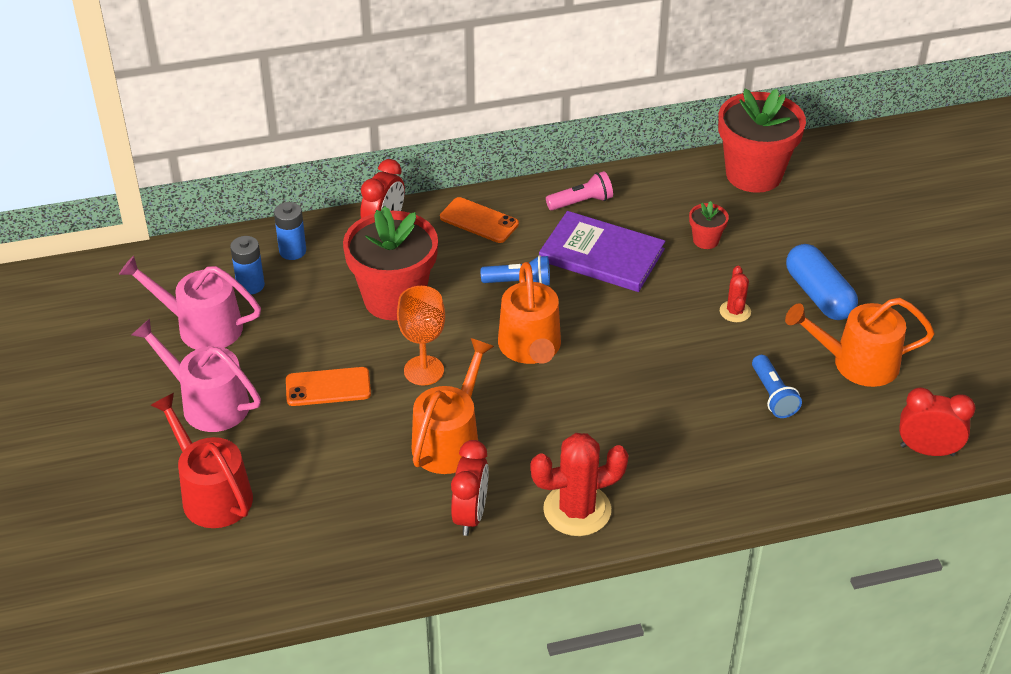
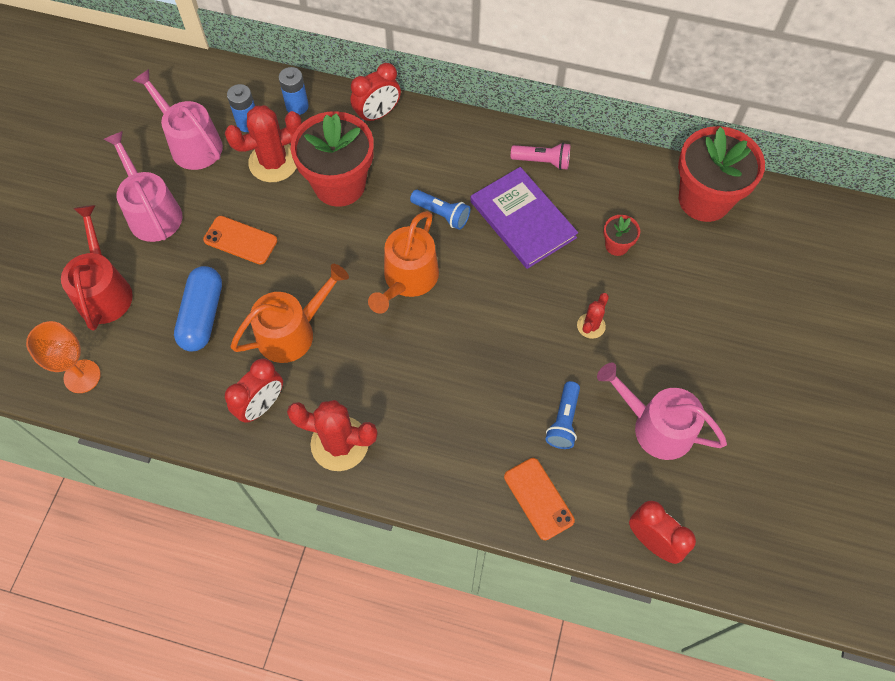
camera: 30 degrees right, 20 degrees up
(307, 307) = (273, 162): none -> red cactus
(424, 370) = (316, 260): orange goblet -> orange goblet (82, 376)
(479, 221) = (451, 142): orange phone -> orange phone (538, 498)
(818, 295) = (672, 344): blue capsule -> blue capsule (202, 316)
(857, 363) = (656, 427): orange watering can -> pink watering can

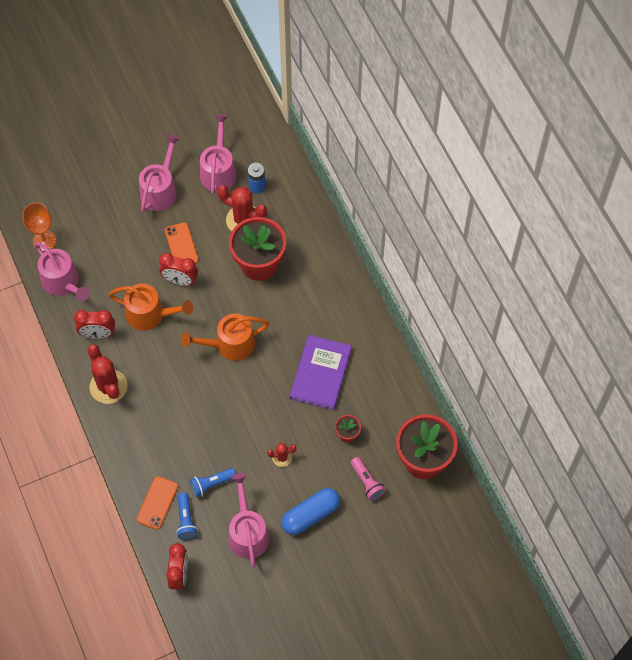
camera: 50 degrees right, 0 degrees up
(104, 291) = (97, 209): red watering can -> none
(156, 395) = (63, 282): none -> pink watering can
(202, 316) = (123, 265): blue capsule -> blue capsule (310, 515)
(297, 106) = (291, 201): blue battery -> none
(377, 114) = (323, 245): red clock -> red clock (180, 280)
(441, 214) = (286, 329): blue flashlight -> blue flashlight (186, 520)
(542, 161) = (370, 355): pink flashlight -> pink flashlight (367, 482)

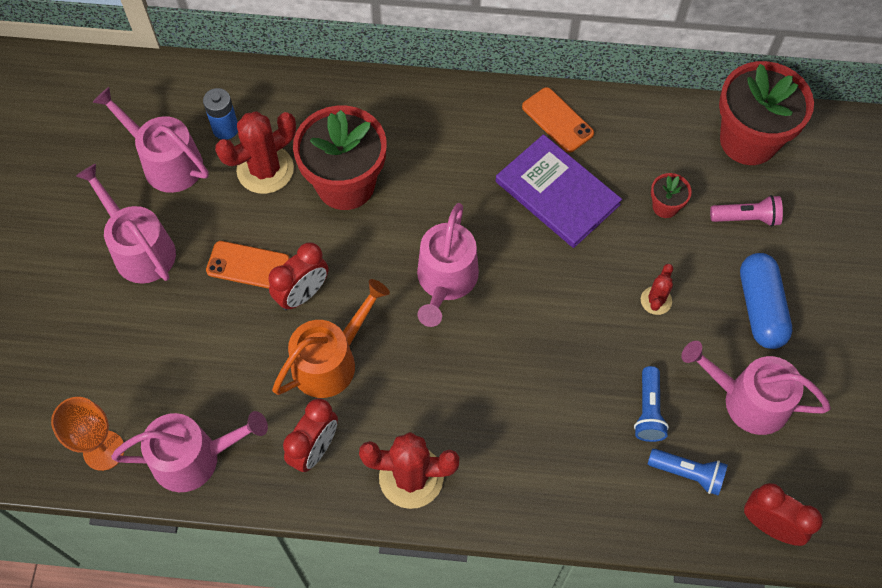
camera: 60 degrees left, 0 degrees up
(157, 503) = (639, 500): orange phone -> orange phone (557, 120)
(230, 344) = (445, 280): orange watering can -> pink watering can

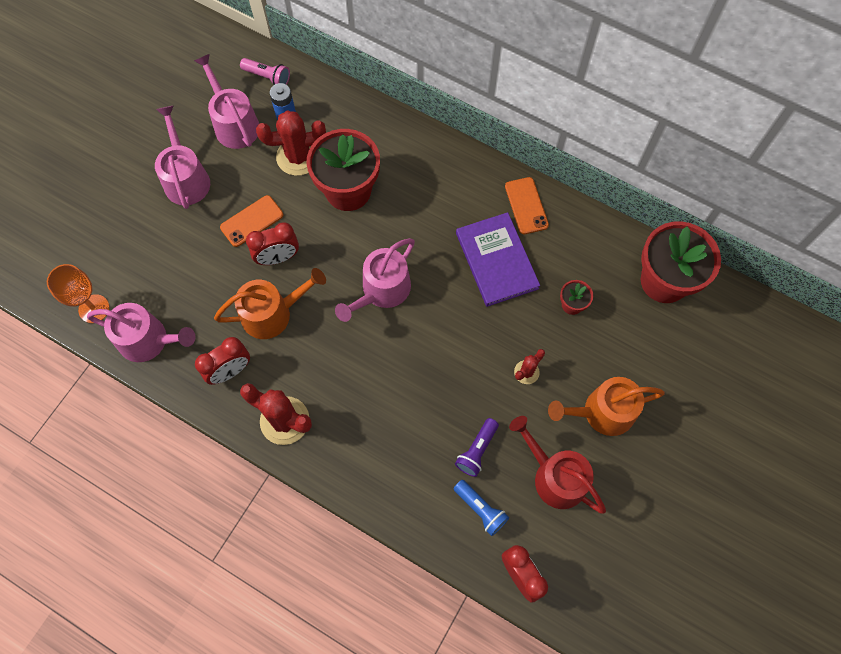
camera: 25 degrees right, 5 degrees up
(248, 265) = (252, 221): orange phone -> orange phone turned 75 degrees counterclockwise
(648, 410) = (477, 450): blue flashlight -> purple flashlight
(746, 218) = (629, 340): pink flashlight -> pink flashlight (267, 77)
(748, 400) = (555, 476): pink watering can -> red watering can
(760, 308) = (602, 412): blue capsule -> orange watering can

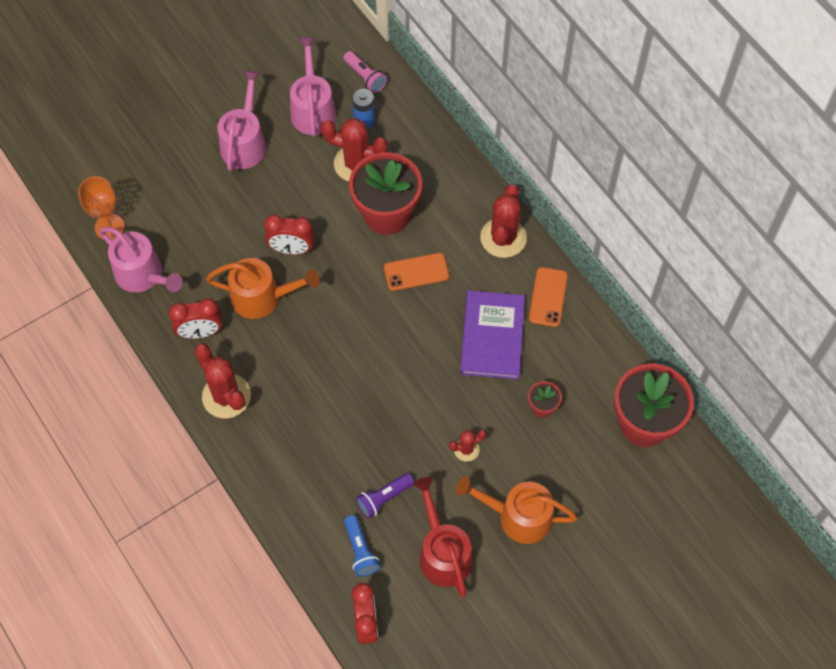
camera: 25 degrees right, 5 degrees down
(252, 221) = (284, 206): orange phone -> orange phone (416, 272)
(382, 290) = (371, 318): pink watering can -> none
(461, 170) = (503, 238): none -> red cactus

